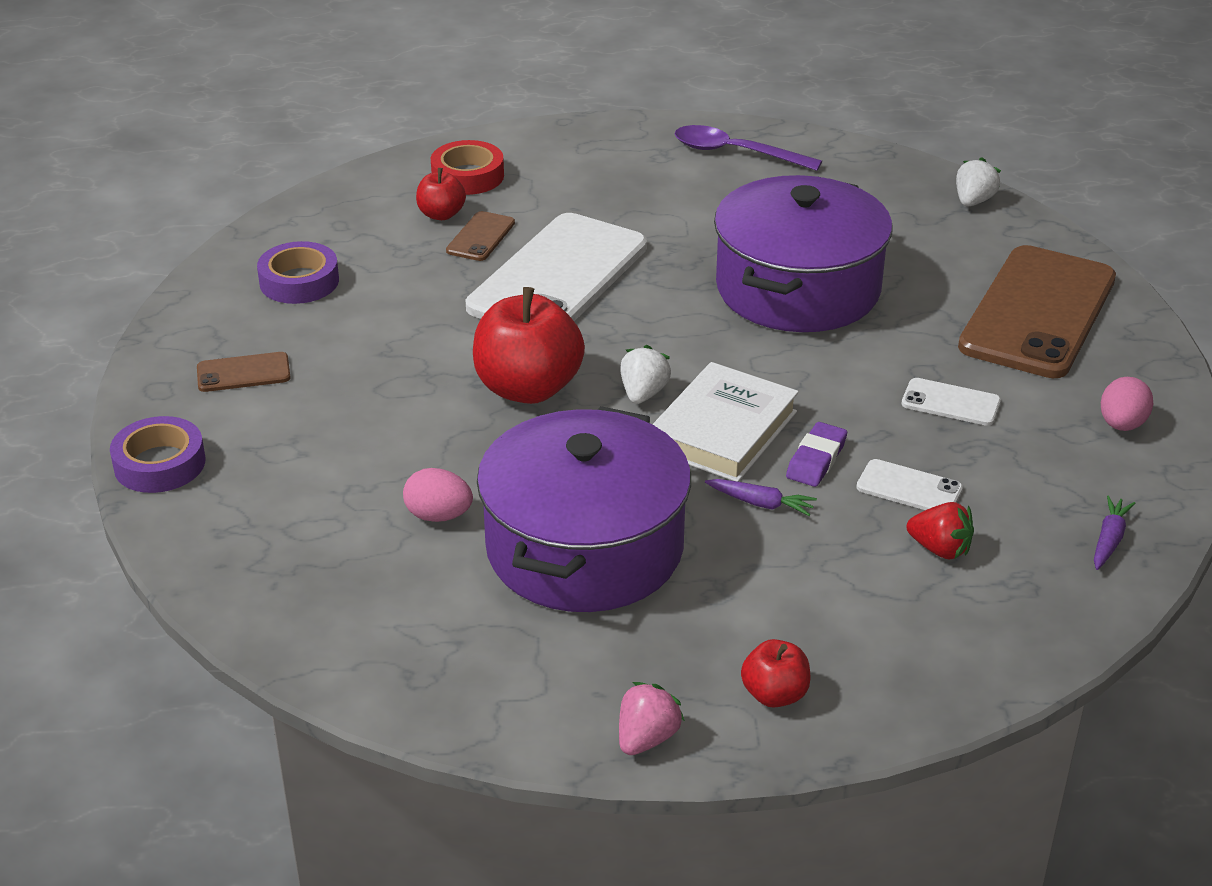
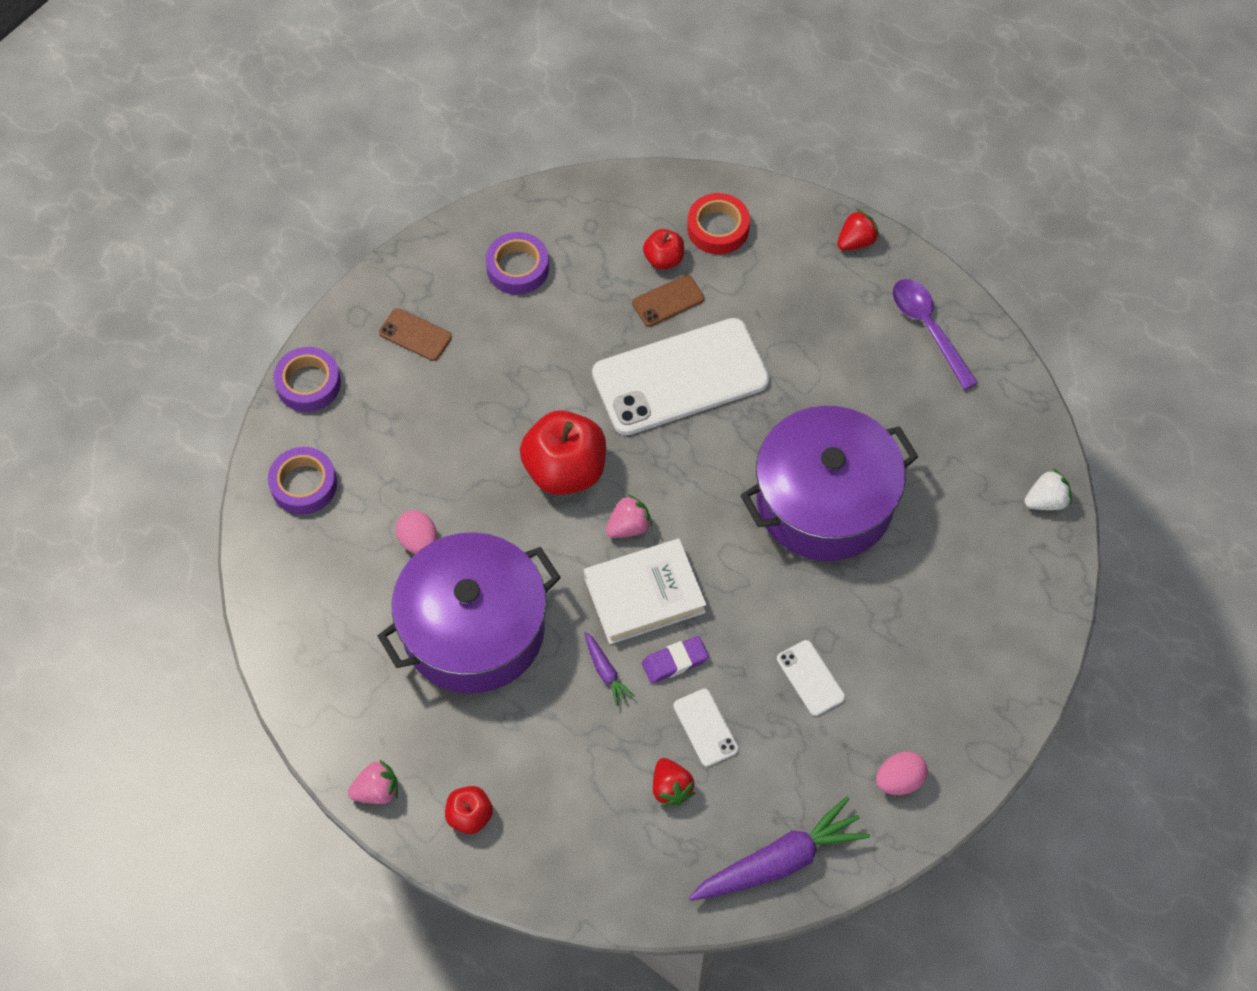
camera: 40 degrees right, 25 degrees up
(248, 541) = (304, 484): none -> purple tape
(603, 132) = (856, 241): none -> red strawberry
(643, 394) = (628, 526): white strawberry -> pink strawberry
(1038, 313) = (962, 642): brown phone -> none
(1109, 540) = (779, 861): purple carrot -> purple carrot, size x2.14

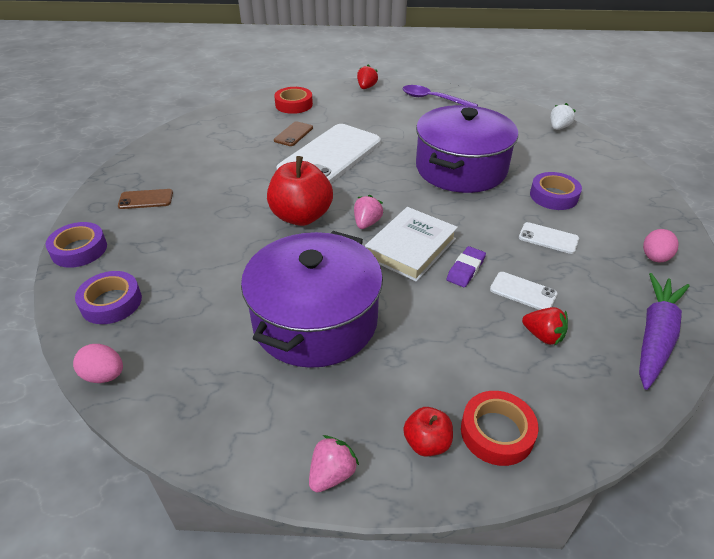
camera: 35 degrees left, 20 degrees down
(419, 541) = (230, 292): pink egg -> pink egg (104, 375)
(517, 268) = (192, 152): purple tape -> purple tape (553, 196)
(534, 846) = (497, 432): none -> red tape
(605, 671) = (429, 296): purple carrot -> none
(663, 259) = (276, 122): red apple -> none

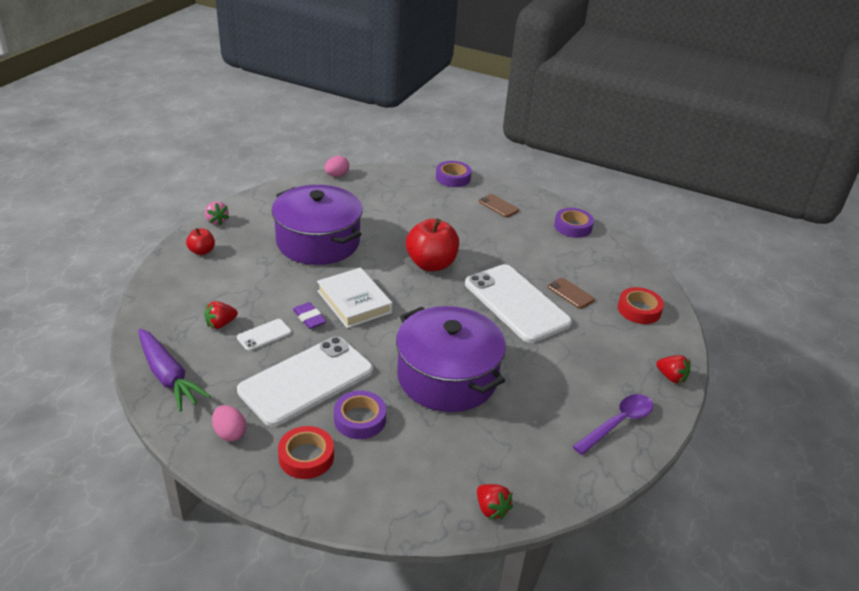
camera: 110 degrees right, 5 degrees down
(111, 302) = (392, 182): purple tape -> purple tape (573, 227)
(146, 199) = (498, 206): brown phone -> brown phone turned 60 degrees counterclockwise
(367, 223) = (400, 291): pink strawberry -> none
(497, 432) = (182, 275): red tape -> red tape (306, 457)
(548, 238) = (306, 380): white phone -> white phone, size x2.39
(558, 127) = (491, 509): white strawberry -> red strawberry

